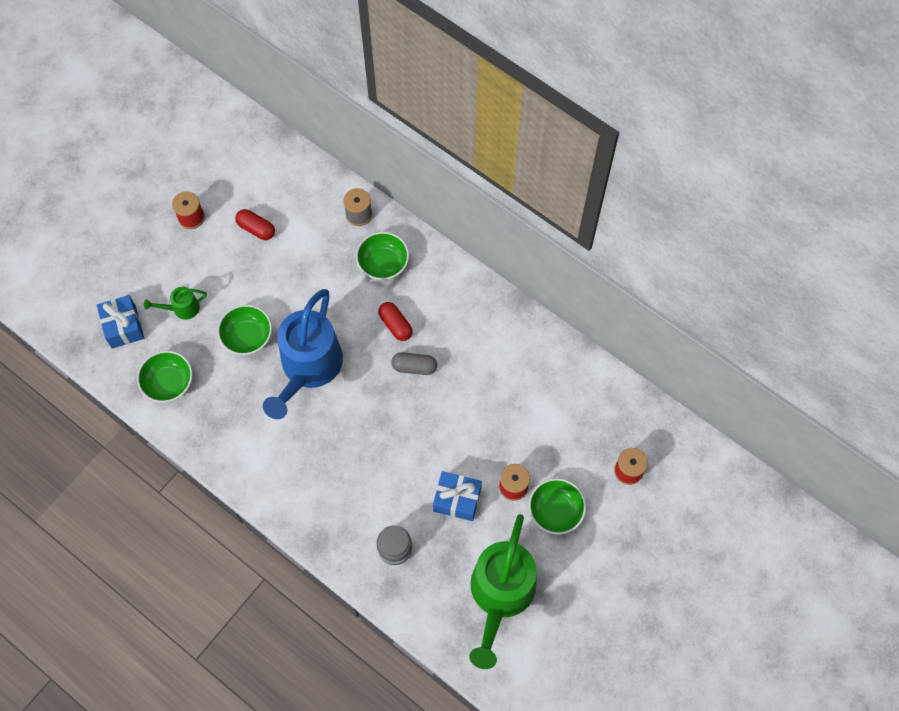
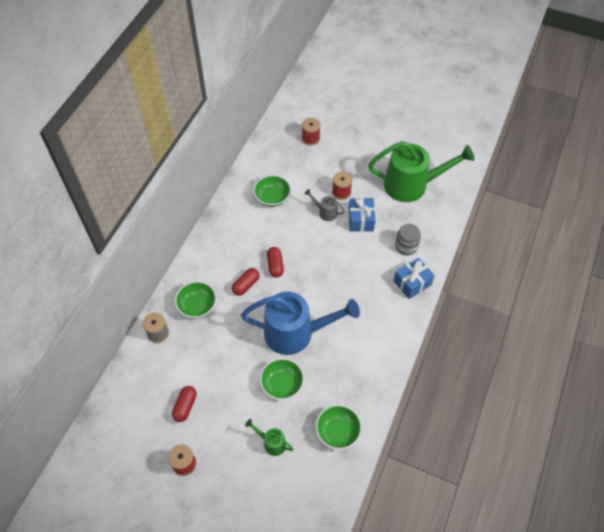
camera: 105 degrees left, 10 degrees down
(123, 326) = (300, 486): blue gift -> blue gift (412, 283)
(182, 309) = (271, 443): green watering can -> green watering can turned 150 degrees clockwise
(414, 367) = (275, 265): grey capsule -> red capsule
(484, 454) = (325, 212): none -> grey watering can
(555, 511) = (349, 168): green bowl -> green bowl (272, 197)

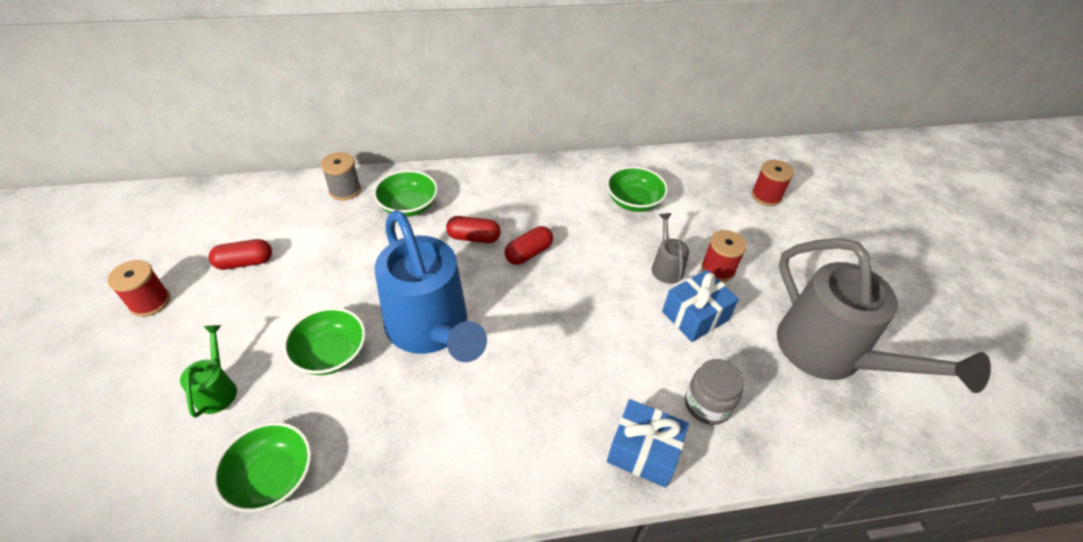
camera: 55 degrees right, 10 degrees down
(412, 185) = (831, 355): green watering can -> grey watering can

